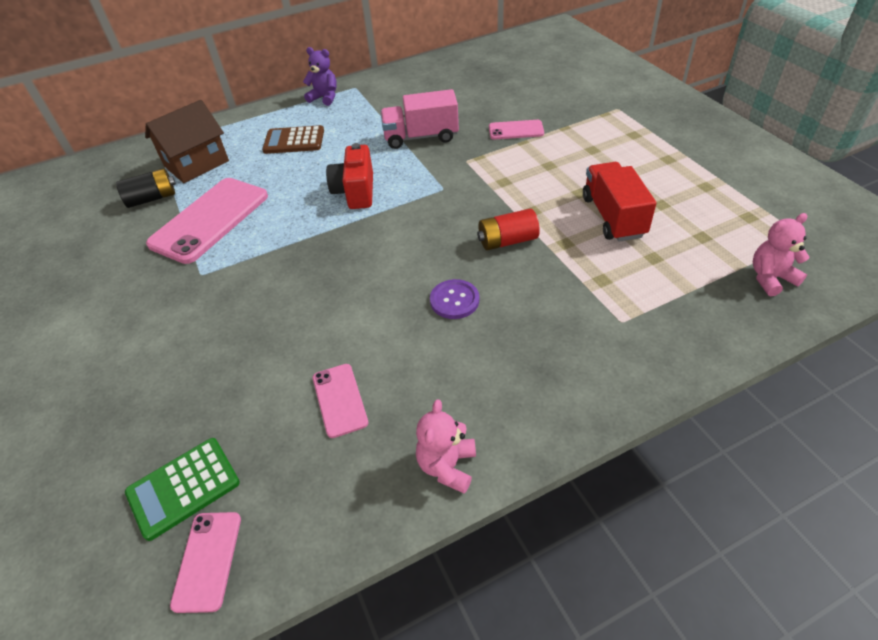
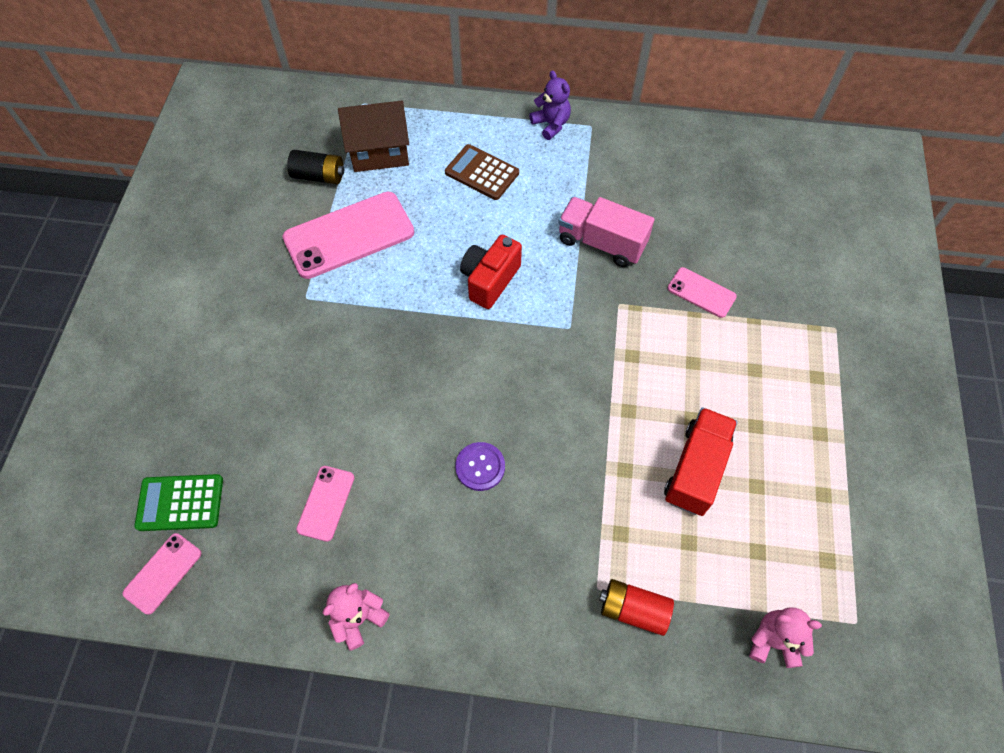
camera: 30 degrees right, 15 degrees up
(507, 241) = (576, 432): red battery -> red battery (633, 610)

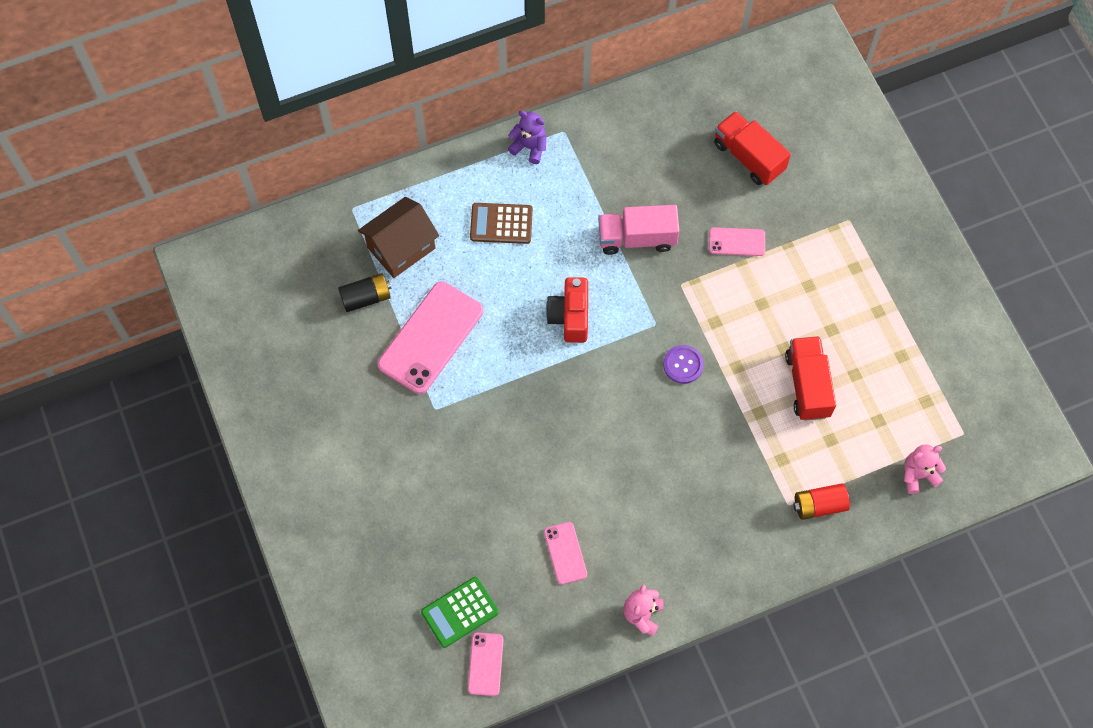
camera: 30 degrees left, 5 degrees up
(480, 467) = (657, 466): purple button -> purple button (683, 365)
(759, 224) = (749, 157): none -> red truck

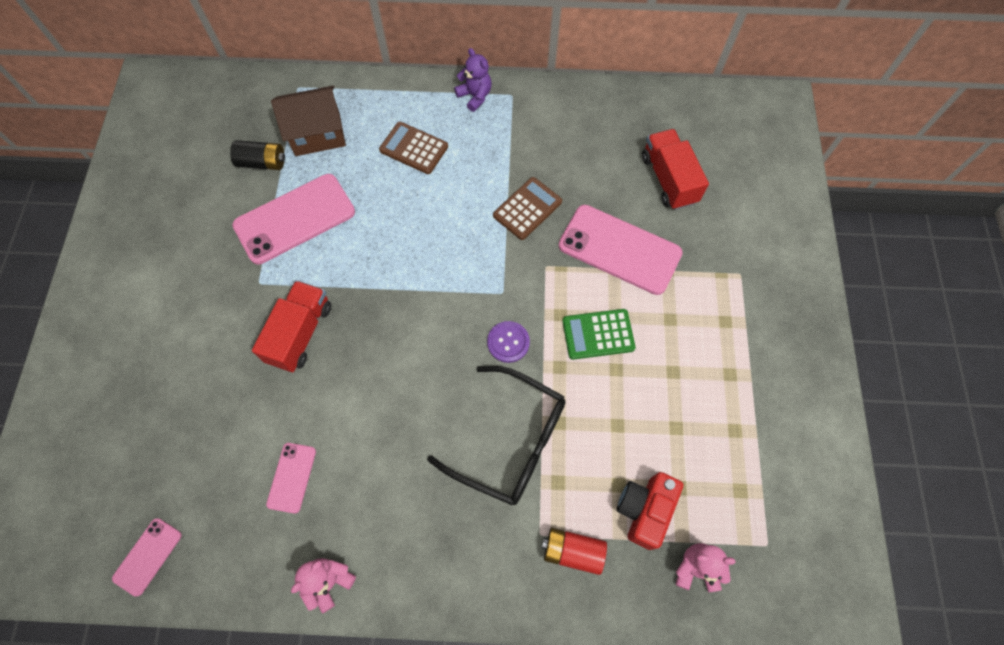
camera: 25 degrees right, 0 degrees up
(460, 612) = (158, 489): green calculator -> green calculator (598, 334)
(570, 317) = (427, 252): red camera -> red camera (644, 510)
(637, 238) = (527, 208): pink truck -> brown calculator
(728, 444) = (511, 441): none -> black glasses
(737, 242) = (619, 250): pink phone -> pink phone, size x1.99
(807, 385) = (622, 417): red truck -> red truck (300, 333)

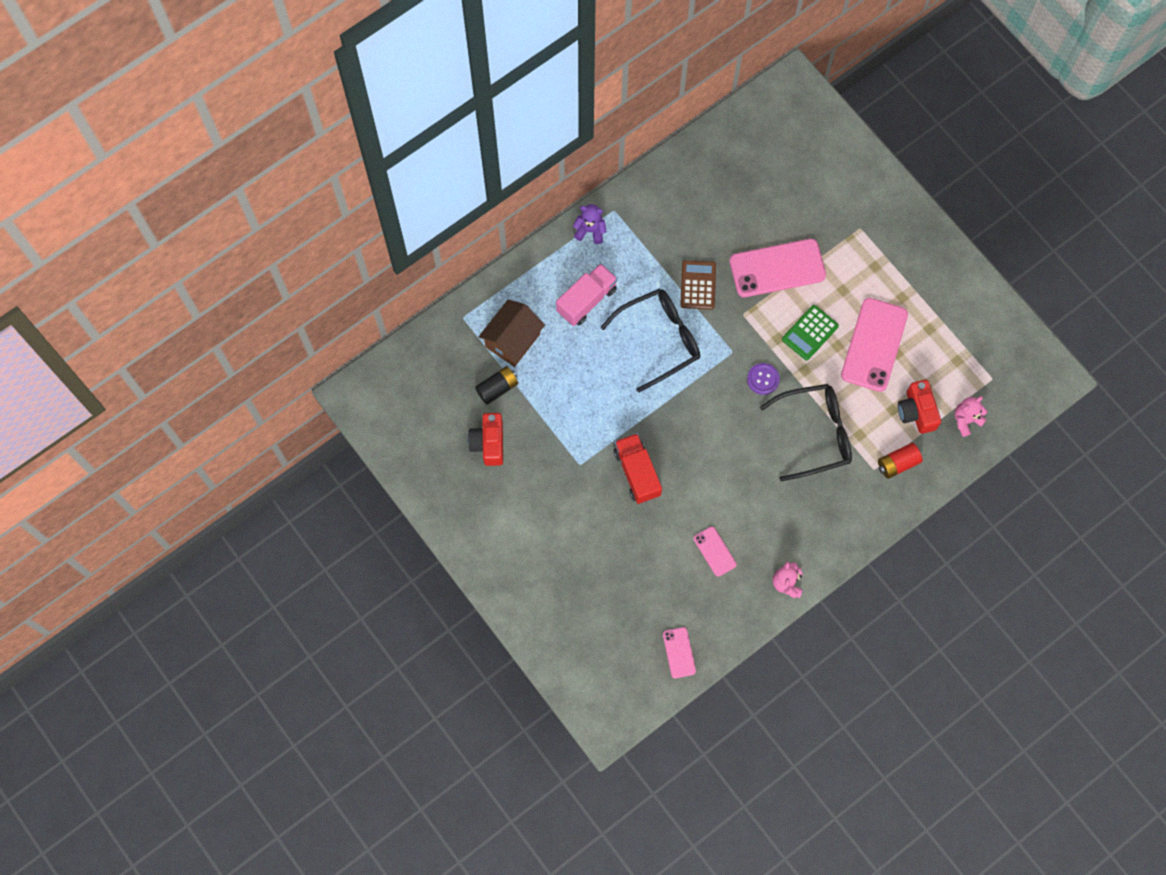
camera: 40 degrees left, 5 degrees up
(205, 202) = (489, 443): none -> red camera
(295, 219) = (559, 408): pink phone -> pink phone (874, 345)
(414, 148) = (586, 300): brown calculator -> pink truck
(445, 229) = (660, 339): none -> black glasses
(668, 179) = (767, 195): red truck -> none

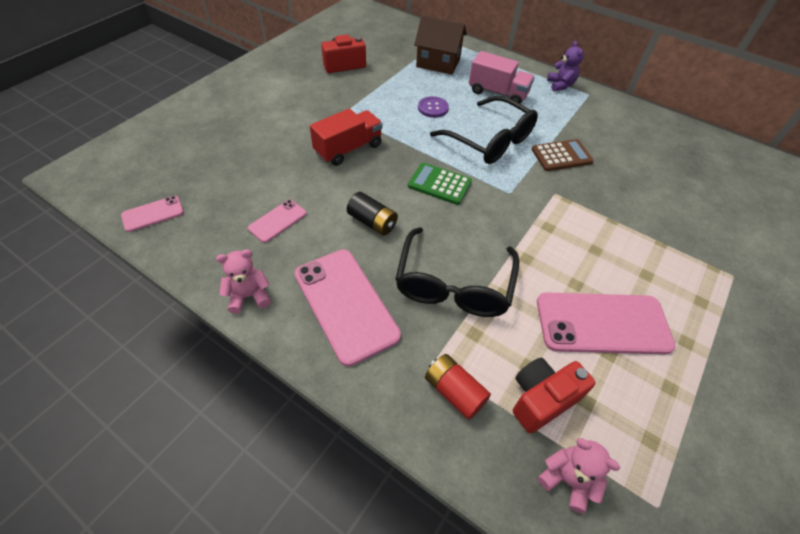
camera: 70 degrees right, 20 degrees down
(497, 388) = (393, 62): black battery -> black battery (372, 222)
(763, 379) = (494, 223): purple button -> purple button (433, 108)
(777, 268) = (624, 211): pink phone -> pink phone (345, 304)
(810, 333) = (573, 254): green calculator -> green calculator (439, 184)
(815, 434) = (453, 285): black glasses -> black glasses turned 45 degrees clockwise

